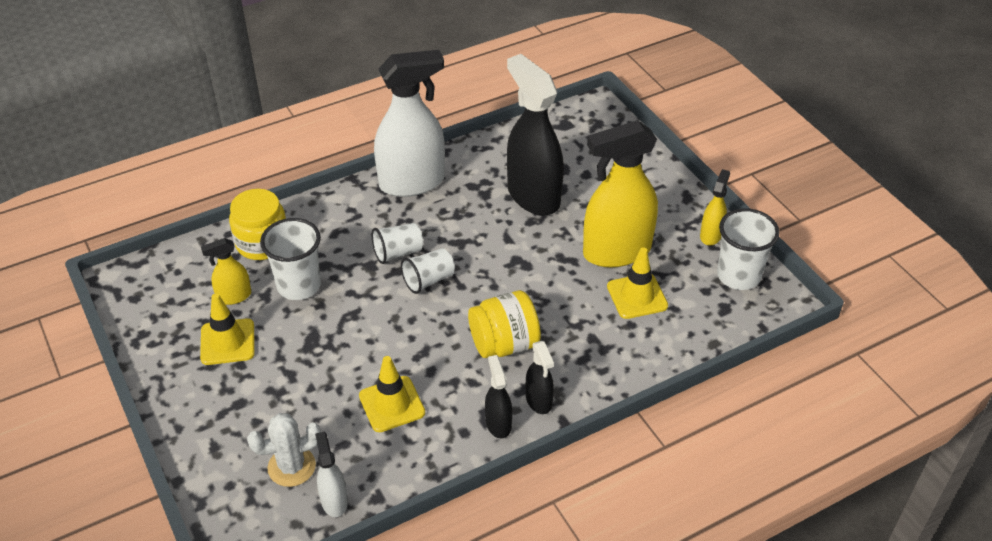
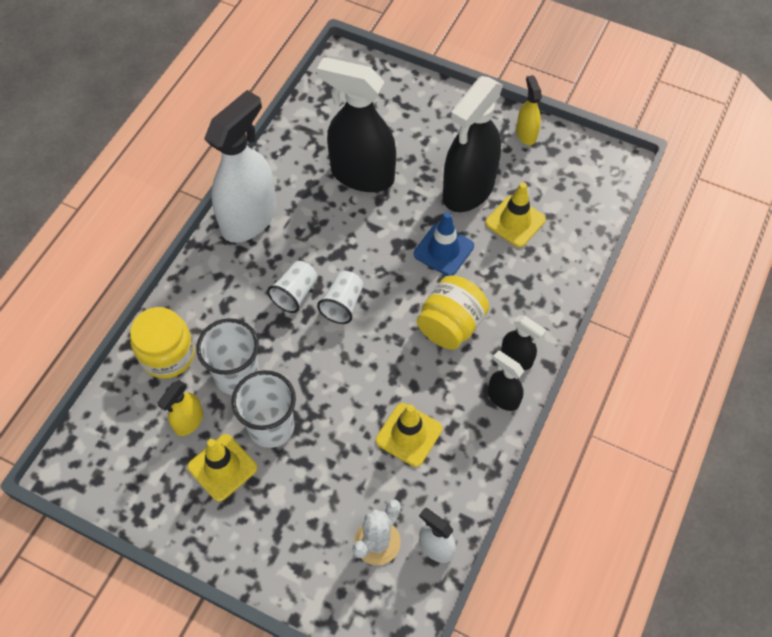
camera: 35 degrees left, 15 degrees up
(551, 285) = (443, 250): none -> blue traffic cone
(616, 252) = (468, 190): yellow spray bottle -> black spray bottle
(738, 276) = (573, 159): white cup -> white cup (271, 427)

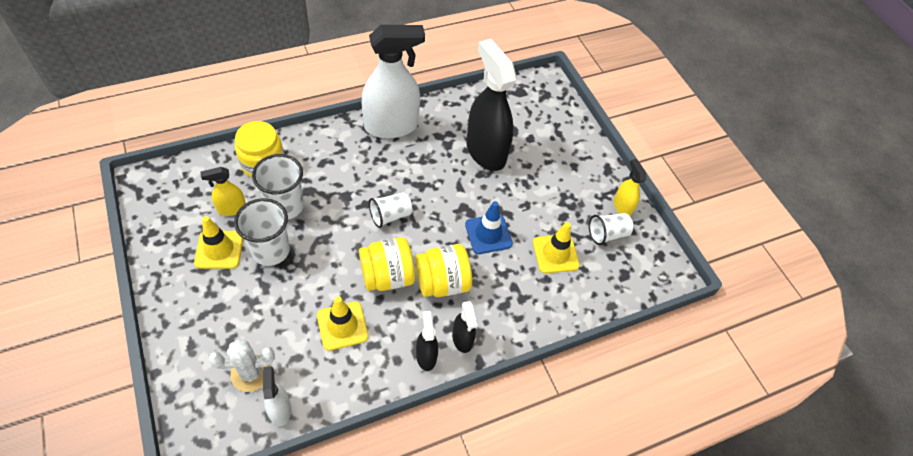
camera: 35 degrees right, 5 degrees down
(295, 293) = (370, 187): white cup -> white cup (607, 234)
(399, 360) = (387, 276): none -> yellow jar
(468, 190) = (544, 211): black spray bottle -> none
(526, 134) = (622, 206): yellow spray bottle -> yellow spray bottle turned 45 degrees counterclockwise

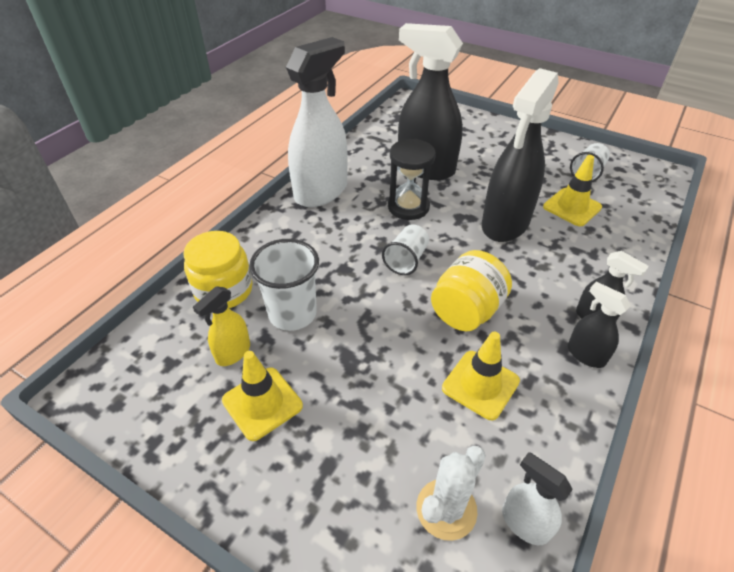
camera: 30 degrees left, 10 degrees down
(271, 250) = (323, 365): white cup -> none
(437, 176) = (408, 207): none -> black hourglass
(442, 282) = (518, 284): yellow jar -> none
(488, 234) = (505, 224): blue traffic cone -> black spray bottle
(622, 206) = (571, 150): yellow spray bottle -> none

